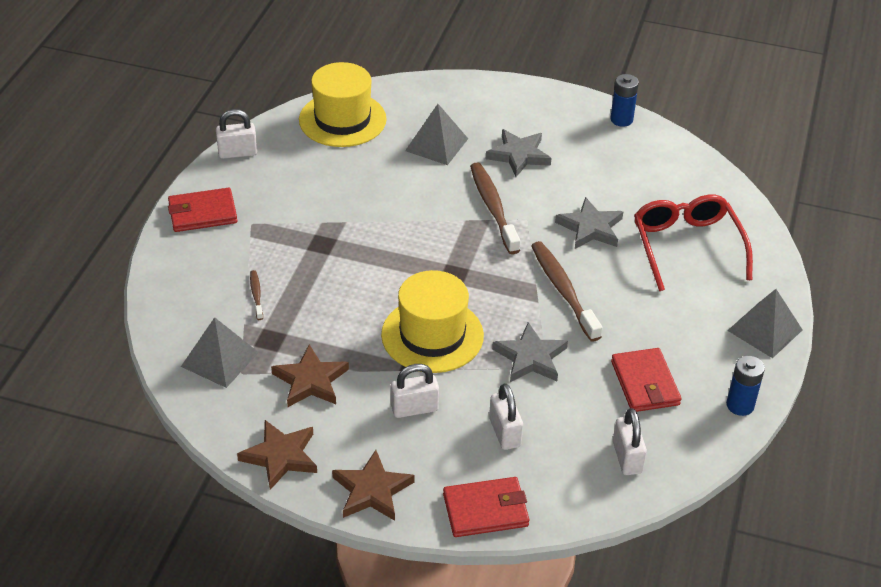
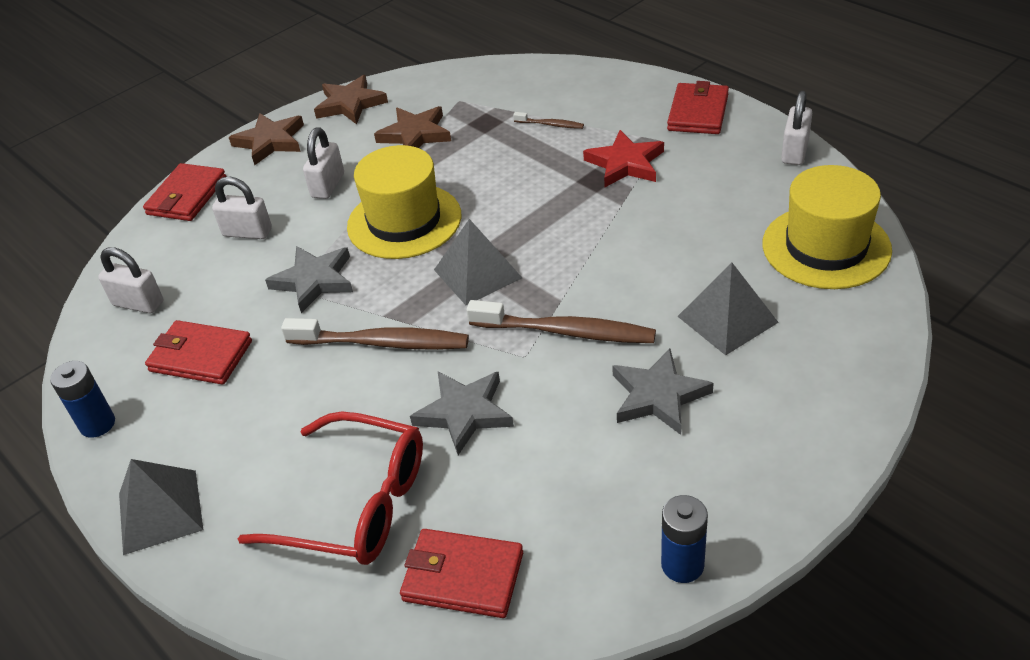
camera: 125 degrees right, 0 degrees up
(219, 359) = (485, 92): grey pyramid -> grey pyramid (478, 273)
(293, 234) = (625, 163): none -> red star
(691, 188) = (463, 576): none -> red wallet

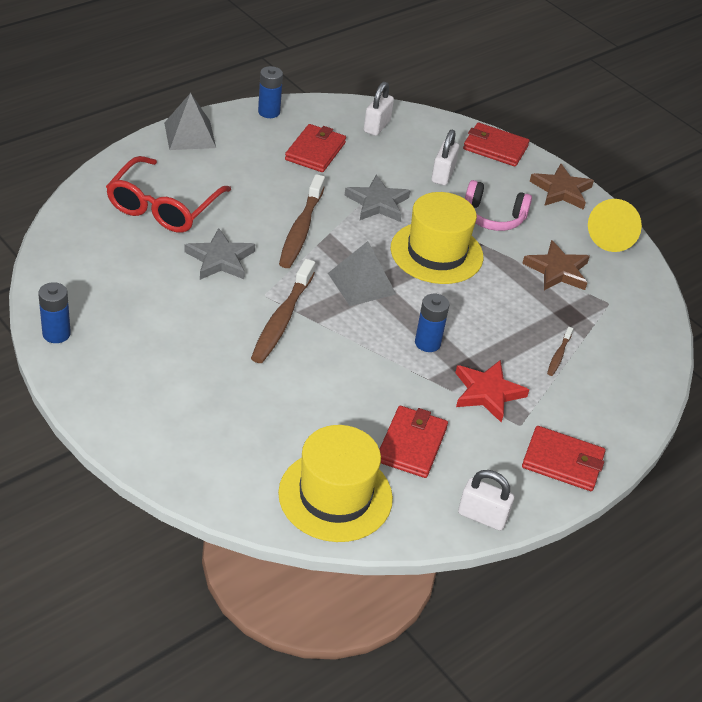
camera: 85 degrees right, 0 degrees up
(328, 185) = (493, 217): white padlock -> pink headphones
(350, 104) = (612, 237): brown star -> yellow cone
(463, 576) = (91, 243): red wallet -> red wallet (411, 444)
(565, 211) = (427, 343): none -> blue battery
(658, 396) = (200, 353): grey star -> none
(727, 319) = (266, 409): grey pyramid -> none

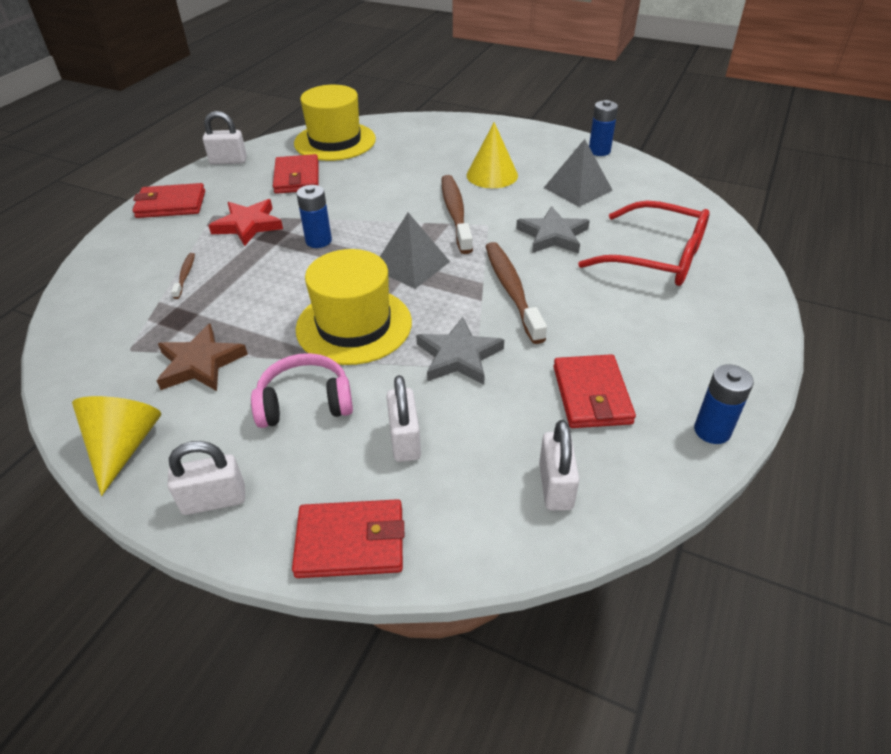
camera: 160 degrees right, 0 degrees up
(163, 207) = (656, 257): red glasses -> red glasses turned 120 degrees clockwise
(190, 135) = (744, 345): grey pyramid -> grey pyramid (577, 189)
(203, 352) = (492, 175): none -> yellow cone
(561, 190) = (214, 500): brown star -> white padlock

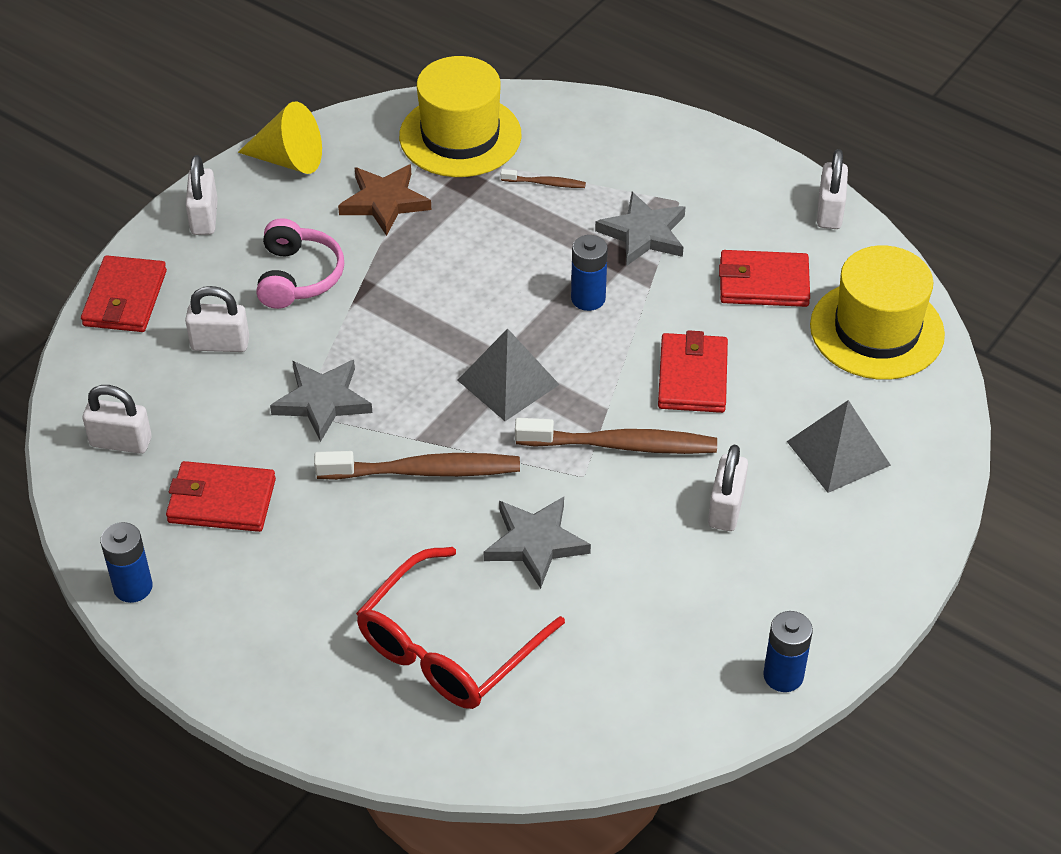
camera: 100 degrees right, 5 degrees up
(171, 204) = (714, 162): red wallet -> red wallet (692, 377)
(248, 225) = (643, 234): red star -> grey star
(354, 325) = (405, 320): yellow hat -> yellow hat (460, 136)
(492, 175) = (726, 508): yellow cone -> white padlock
(577, 189) = (659, 608): grey pyramid -> grey pyramid (838, 453)

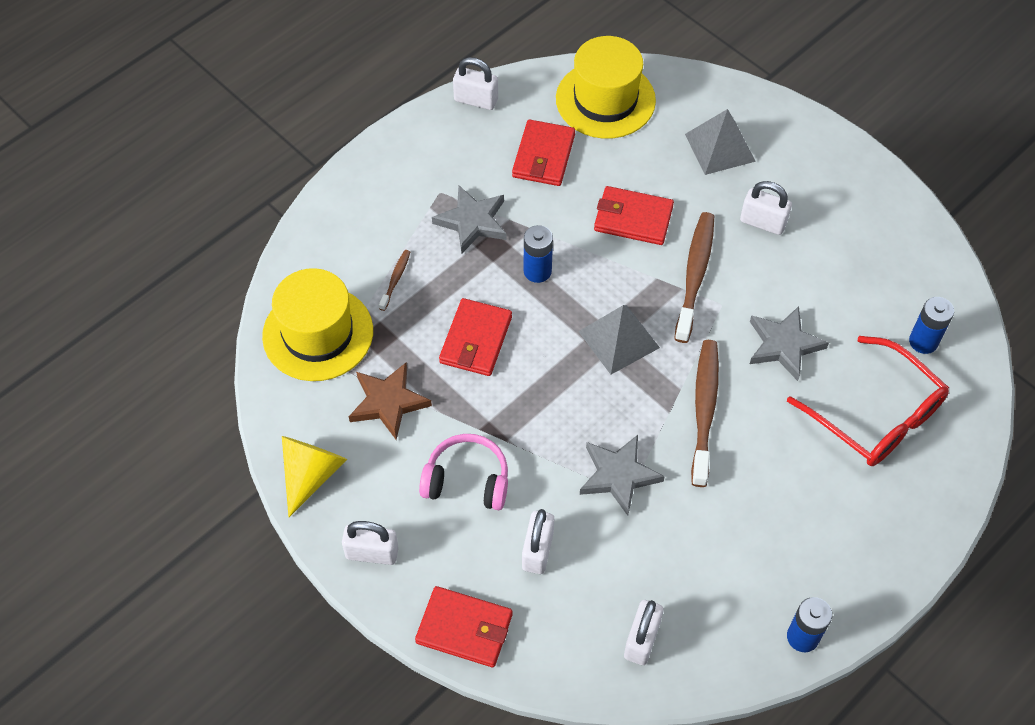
camera: 80 degrees left, 10 degrees up
(221, 501) = (718, 562): red wallet -> red wallet (476, 340)
(783, 675) = (910, 219): blue battery -> blue battery (923, 341)

